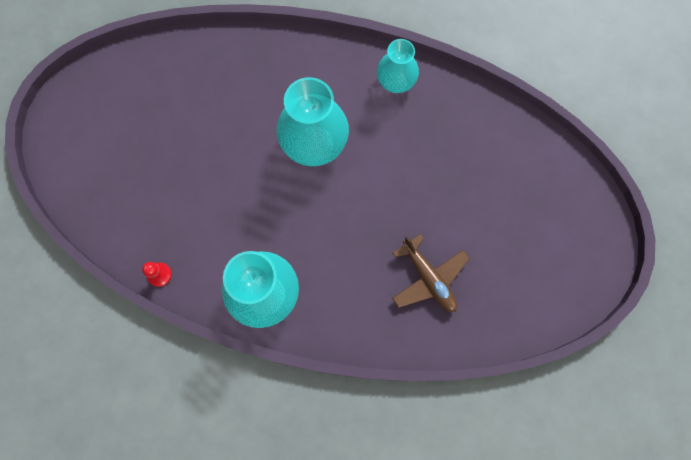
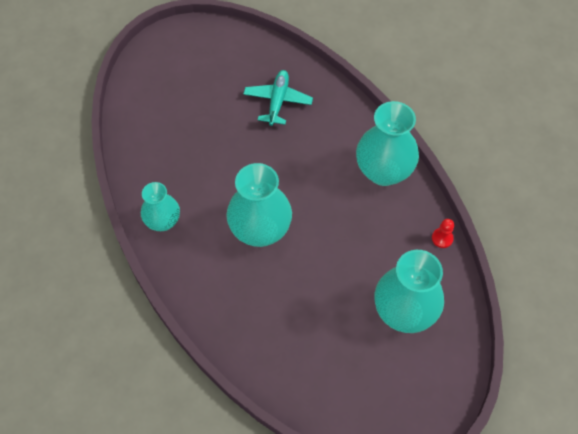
camera: 135 degrees left, 15 degrees down
(139, 181) = (404, 311): none -> turquoise vase
(428, 278) = (278, 101): brown plane -> turquoise plane

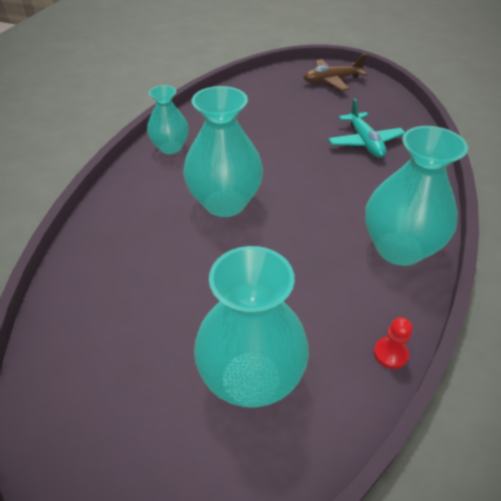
camera: 50 degrees right, 15 degrees down
(184, 53) = (332, 81): none -> brown plane
(278, 101) = (364, 142): turquoise plane -> turquoise plane turned 105 degrees clockwise

